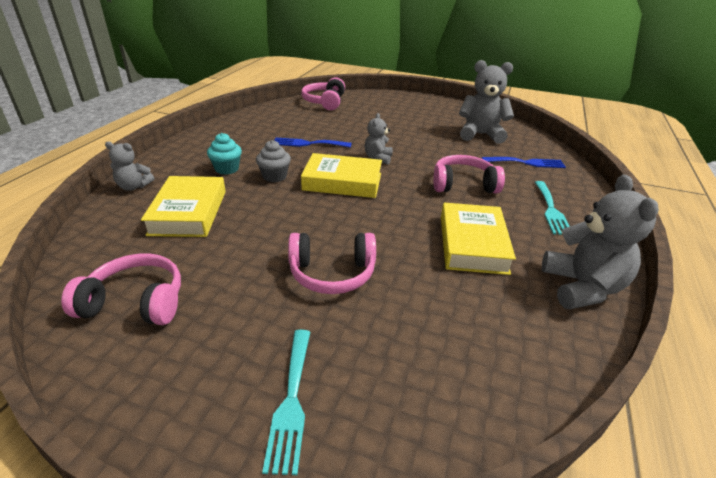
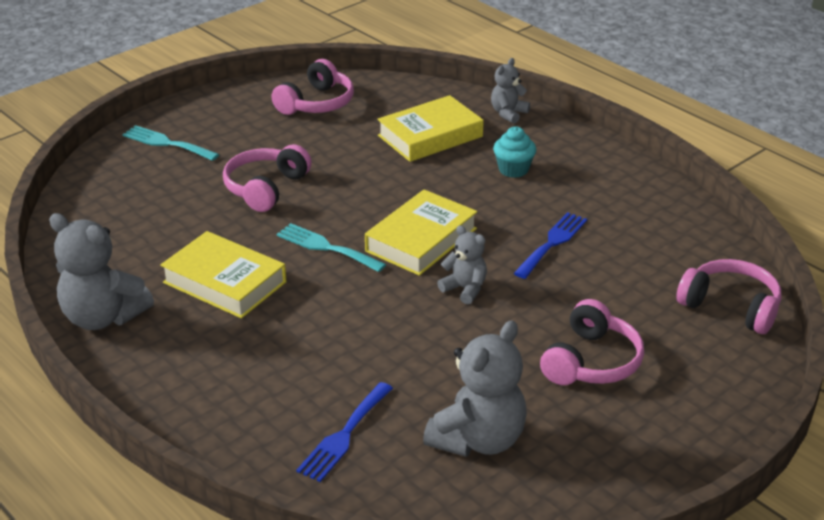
camera: 120 degrees right, 0 degrees up
(189, 212) = (430, 136): yellow book -> yellow book turned 60 degrees counterclockwise
(274, 176) = (470, 197): grey cupcake -> none
(463, 185) = (337, 334): pink headphones -> pink headphones (591, 362)
(551, 210) = (220, 379): turquoise fork -> turquoise fork (326, 247)

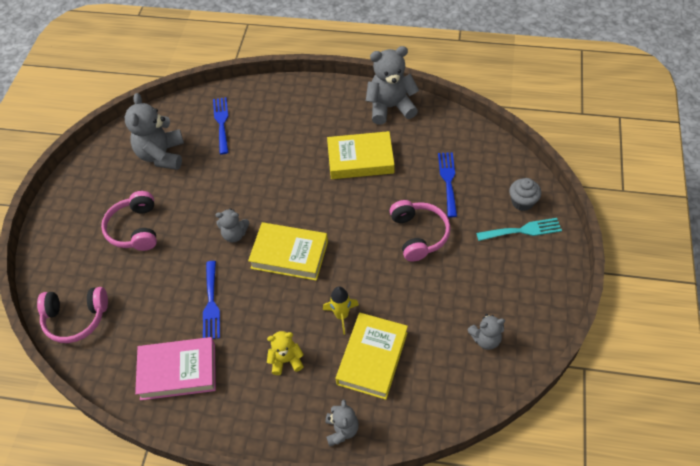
camera: 145 degrees right, 20 degrees up
(129, 160) = (522, 202): none -> grey cupcake
(166, 212) = (448, 181): none -> blue fork
(316, 103) = (485, 339): pink headphones -> grey teddy bear
(326, 247) = (335, 214): turquoise fork -> none
(421, 240) = (289, 254): yellow book -> yellow book turned 75 degrees counterclockwise
(423, 172) = (341, 315): none -> yellow rocket
(513, 169) = (286, 360): turquoise cupcake -> yellow teddy bear
(633, 211) = (178, 371): none -> pink book

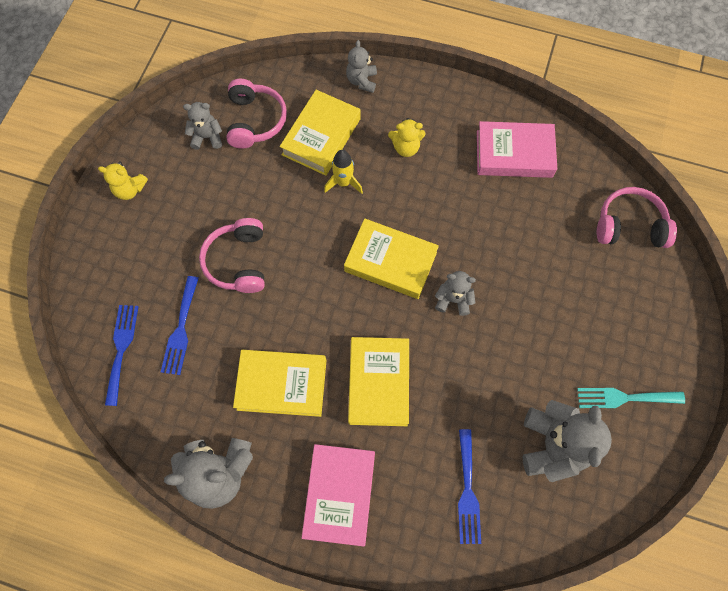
camera: 175 degrees left, 15 degrees up
(135, 229) = (576, 329): pink headphones -> pink headphones (255, 121)
(211, 303) = (481, 218): blue fork -> blue fork (121, 349)
(289, 171) = (378, 383): none -> yellow book
(307, 108) = (340, 494): none -> pink book
(522, 202) = (105, 283): grey cupcake -> none
(522, 230) = (121, 246): turquoise fork -> turquoise fork (624, 398)
(537, 278) = (130, 189): none -> yellow teddy bear

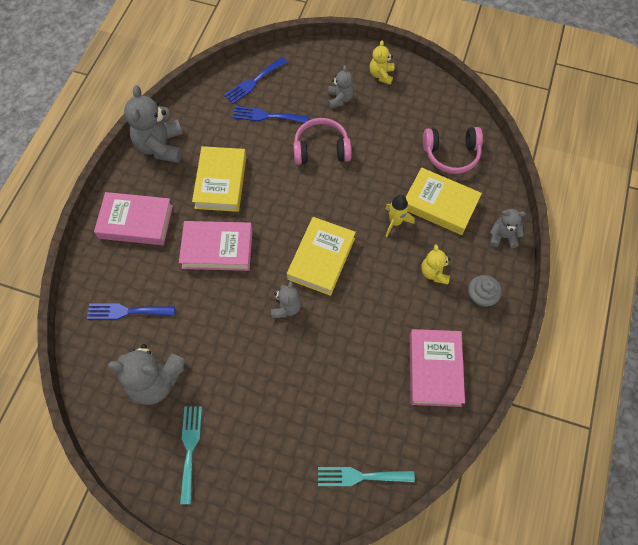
camera: 90 degrees right, 5 degrees down
(121, 349) = (253, 82): blue fork -> blue fork turned 135 degrees clockwise
(207, 137) = (432, 121): grey teddy bear -> grey teddy bear (340, 99)
(378, 383) = (217, 248): yellow book -> pink book
(433, 107) = (480, 297): none -> grey cupcake
(629, 226) = (360, 476): pink headphones -> turquoise fork

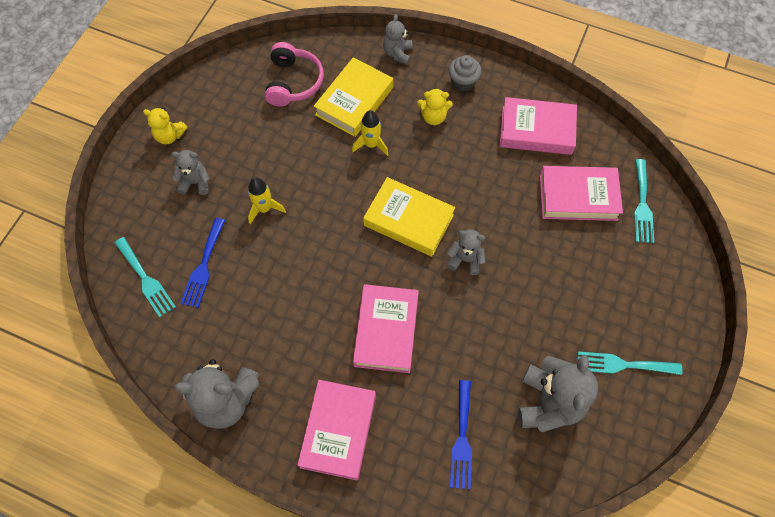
camera: 85 degrees left, 0 degrees up
(221, 182) = (294, 324): yellow book -> none
(253, 82) = (146, 279): blue fork -> turquoise fork
(321, 149) = (264, 209): pink headphones -> yellow rocket
(362, 410) = (578, 197): none -> pink book

